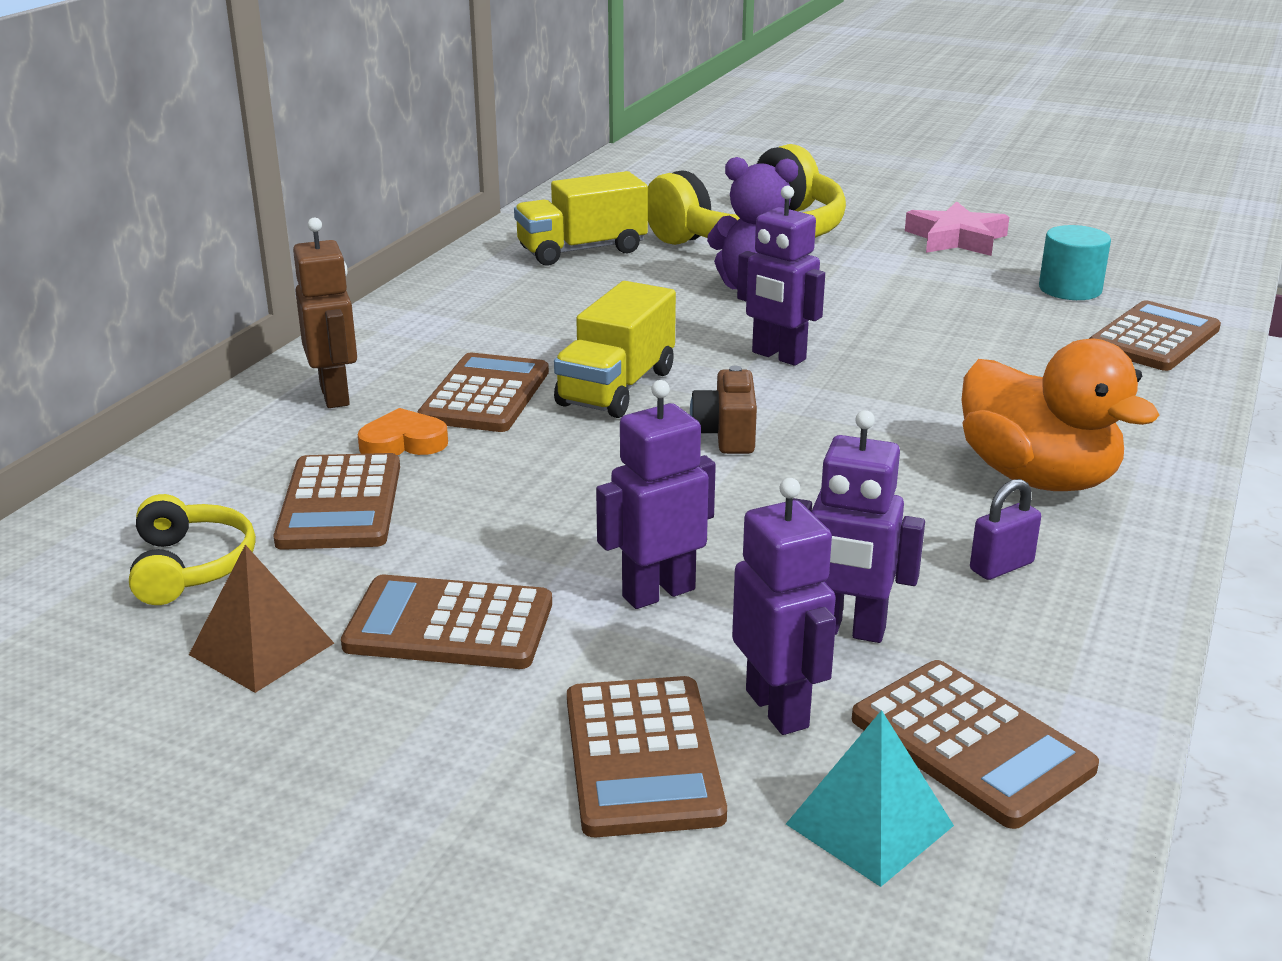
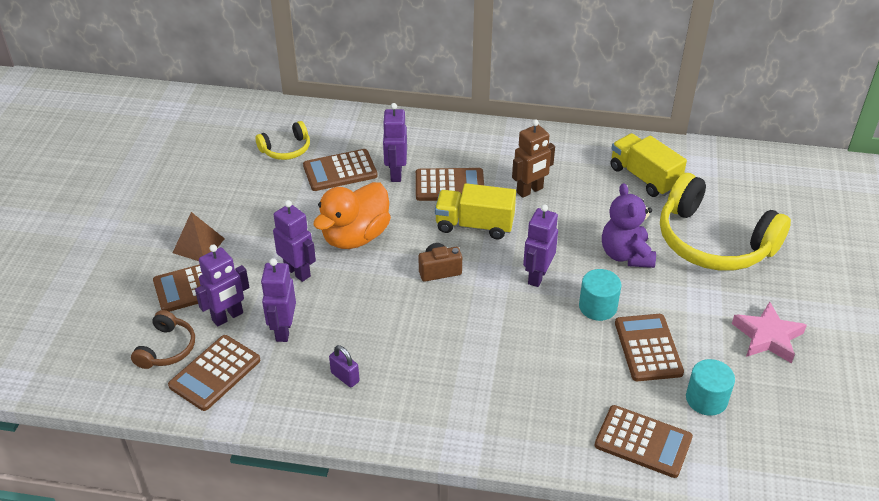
camera: 75 degrees right, 15 degrees up
(261, 648) = (240, 182): brown pyramid -> brown pyramid (198, 245)
(335, 395) = (431, 142): brown robot -> brown robot (530, 190)
(403, 442) = (395, 173): orange heart -> purple robot
(449, 625) = (263, 221): brown calculator -> brown calculator (648, 348)
(867, 324) = (598, 306): none -> turquoise cylinder
(869, 824) = (167, 348): turquoise pyramid -> brown headphones
(1037, 477) = (435, 388): orange duck -> orange duck (355, 236)

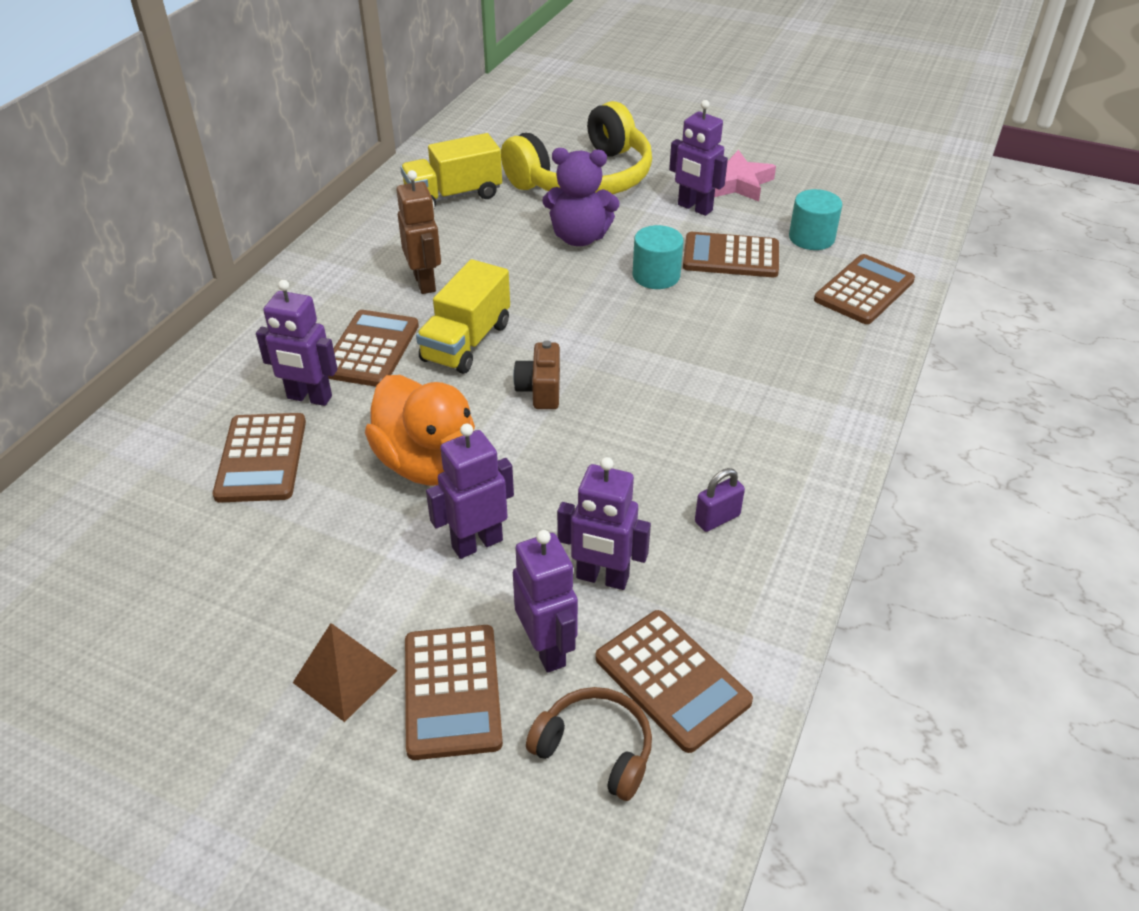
camera: 75 degrees left, 0 degrees up
(286, 149) = (155, 518): yellow headphones -> none
(537, 276) = (587, 309): purple robot -> purple robot (694, 208)

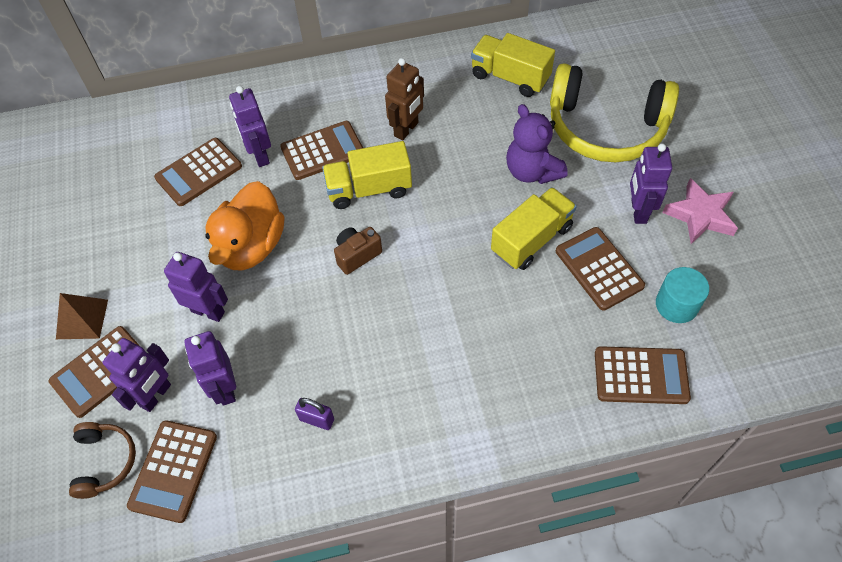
camera: 55 degrees right, 15 degrees up
(656, 276) = (531, 240): turquoise cylinder -> yellow truck

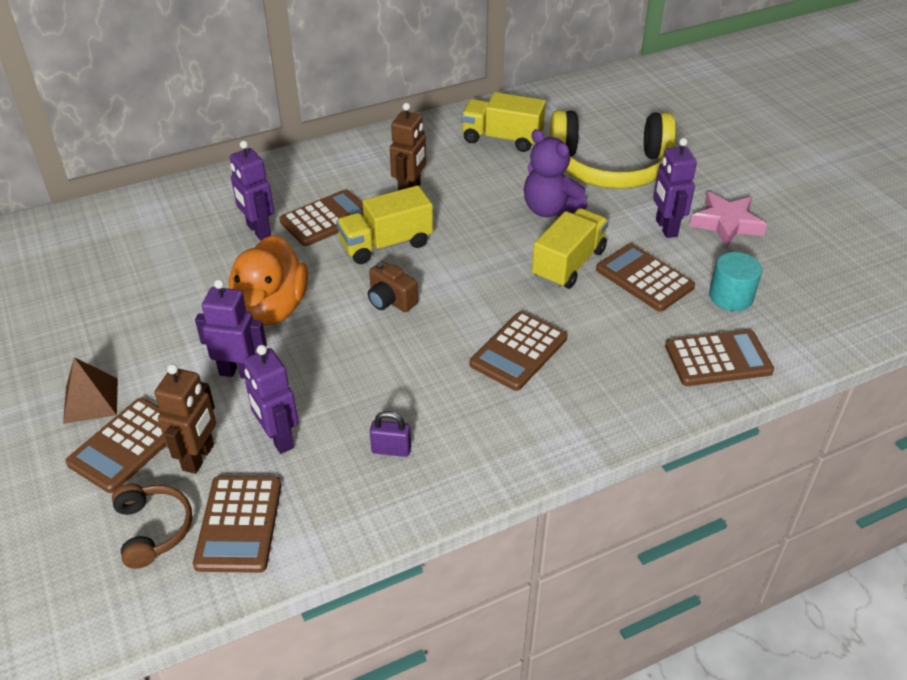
camera: 15 degrees left, 15 degrees down
(156, 395) = (199, 457): purple robot -> brown robot
(199, 172) = (193, 253): brown calculator -> brown calculator (518, 351)
(357, 255) = (390, 301): brown camera -> brown camera turned 90 degrees counterclockwise

